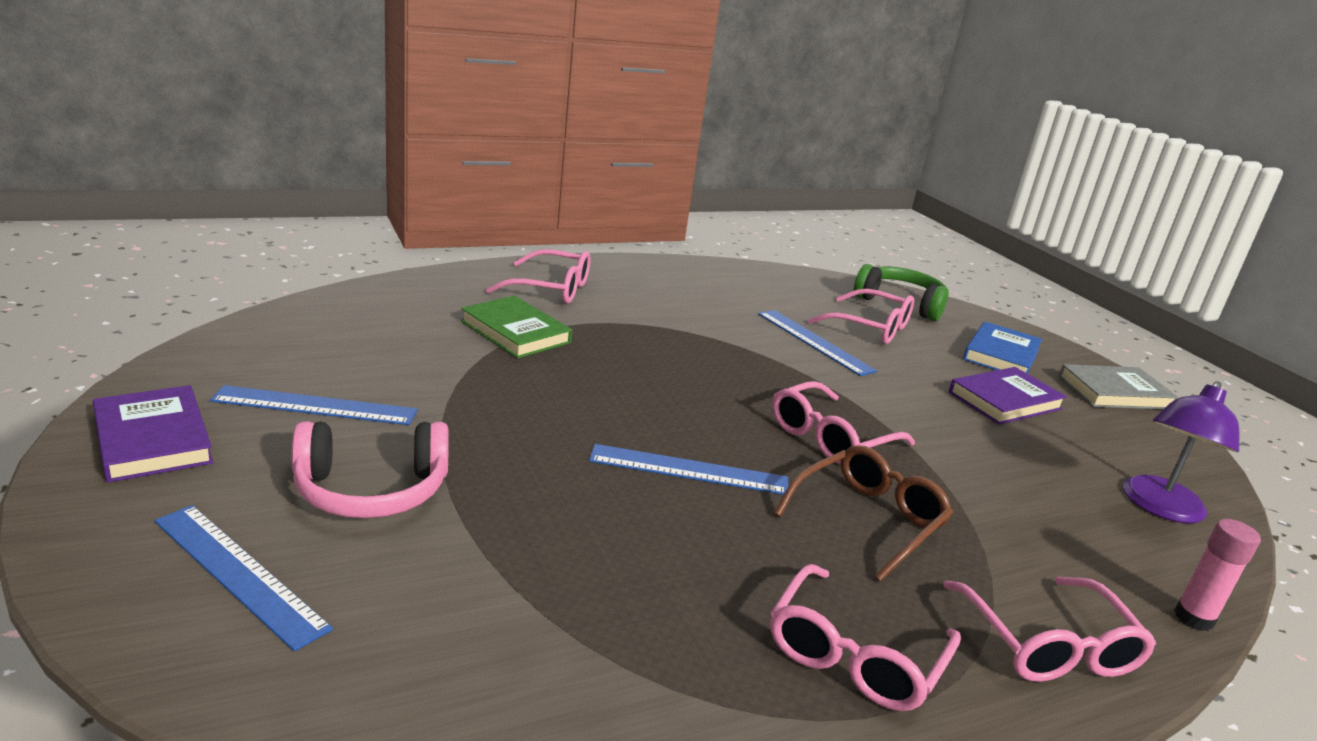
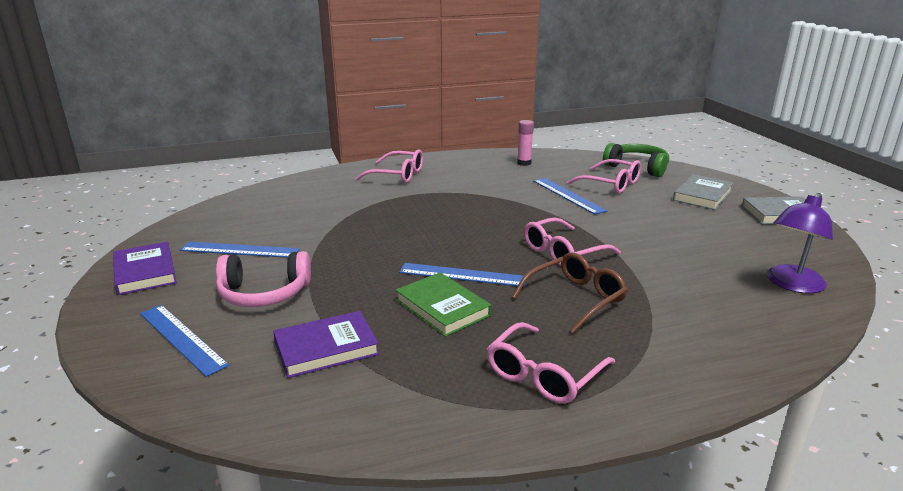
camera: 10 degrees right, 0 degrees up
(515, 332) = (369, 202): green book -> green book (442, 308)
(1001, 355) = (702, 195): blue book -> grey book
(1004, 400) = (696, 224): purple book -> purple book (326, 348)
(1048, 645) = (679, 367): pink glasses -> none
(1193, 618) = (792, 350): pink glue stick -> pink glue stick (524, 163)

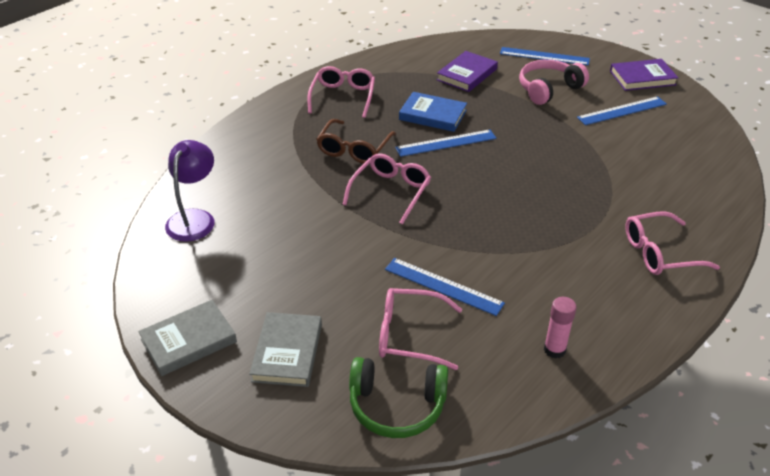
camera: 150 degrees right, 15 degrees up
(145, 272) = (642, 78): purple book -> purple book turned 45 degrees counterclockwise
(442, 308) = (432, 115): green book -> blue book

